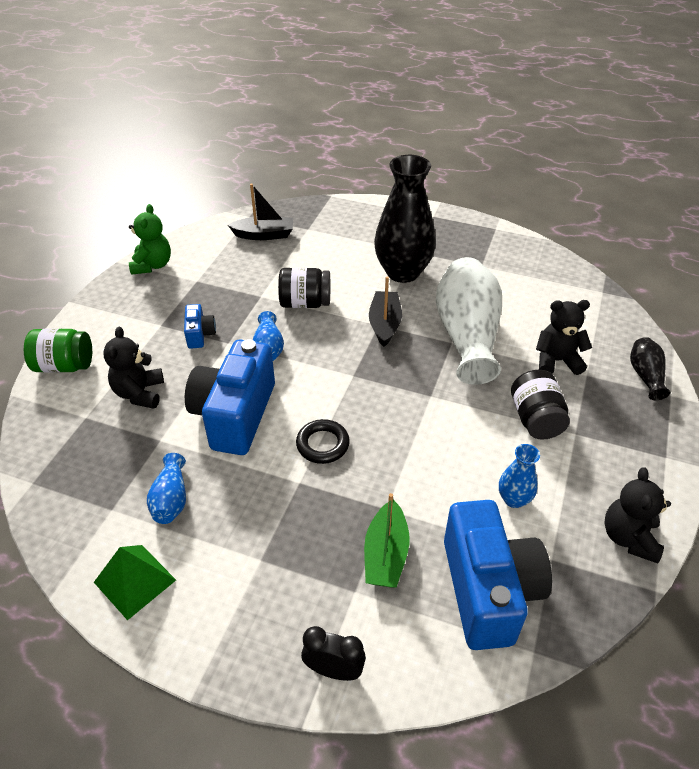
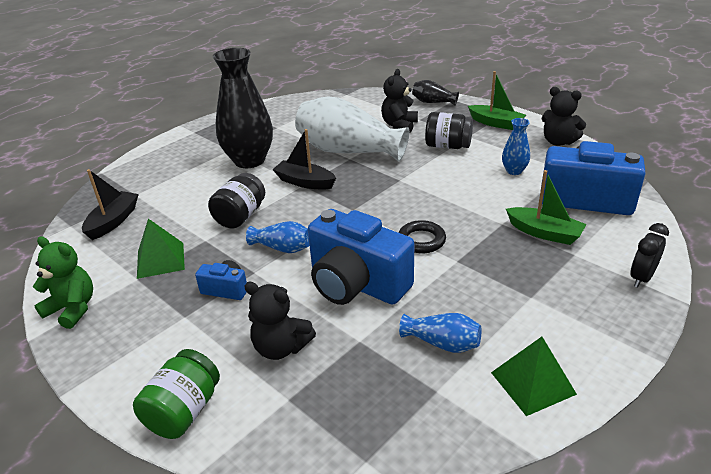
camera: 65 degrees left, 10 degrees down
(224, 283) = (160, 260): none -> green pyramid
(634, 455) = (496, 123): none -> green boat

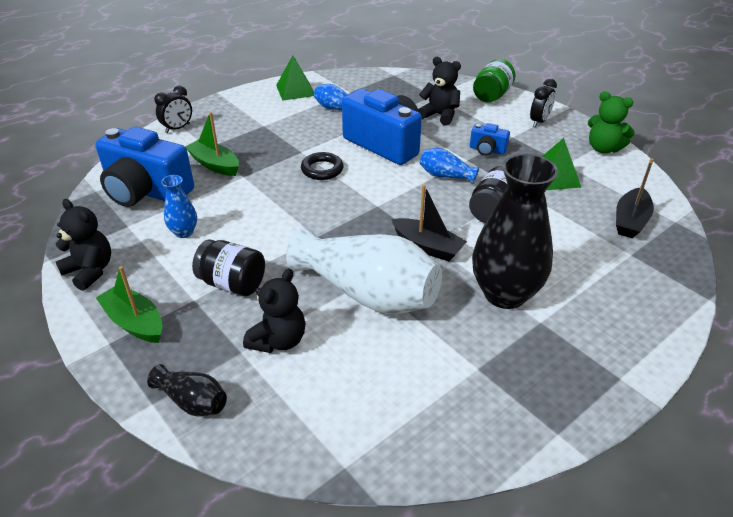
camera: 175 degrees left, 5 degrees up
(132, 352) = (539, 121): none -> black clock

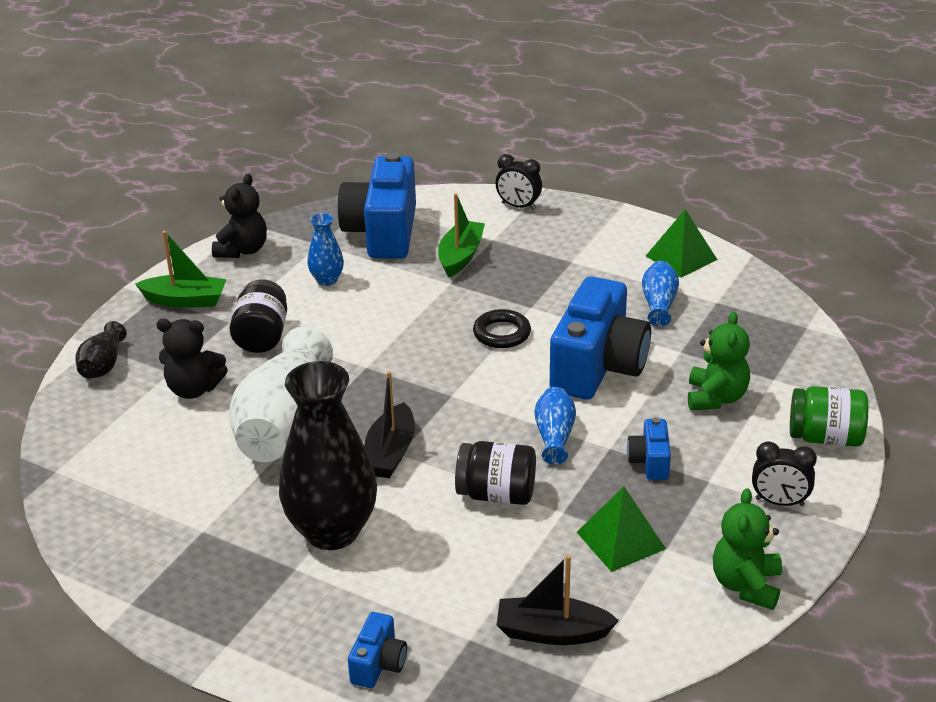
camera: 70 degrees right, 5 degrees down
(135, 322) = (185, 300): green boat -> green boat turned 75 degrees clockwise
(440, 115) = (716, 398): black teddy bear -> green teddy bear
(650, 300) = (378, 664): none -> blue camera

